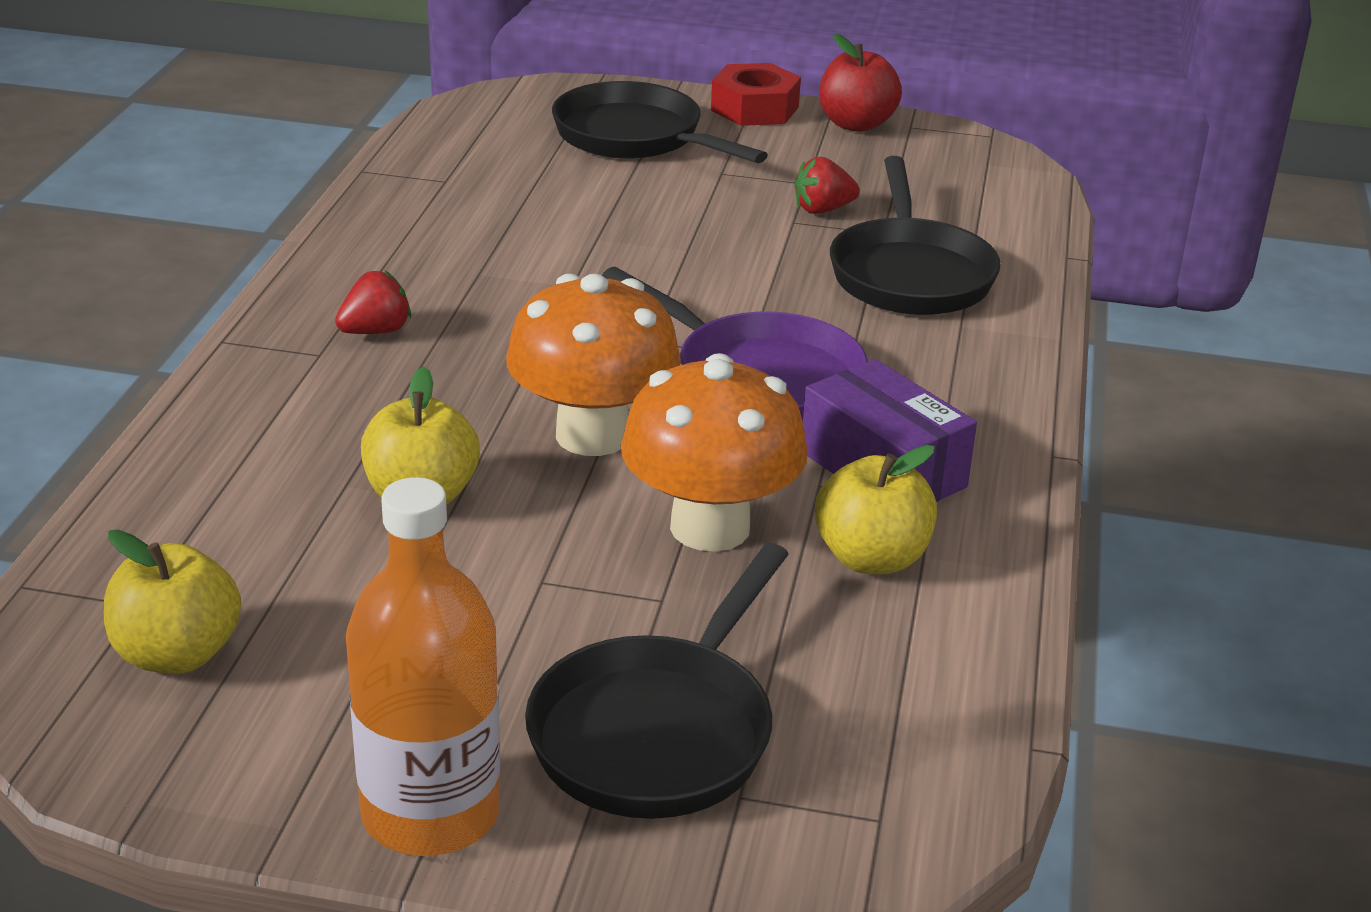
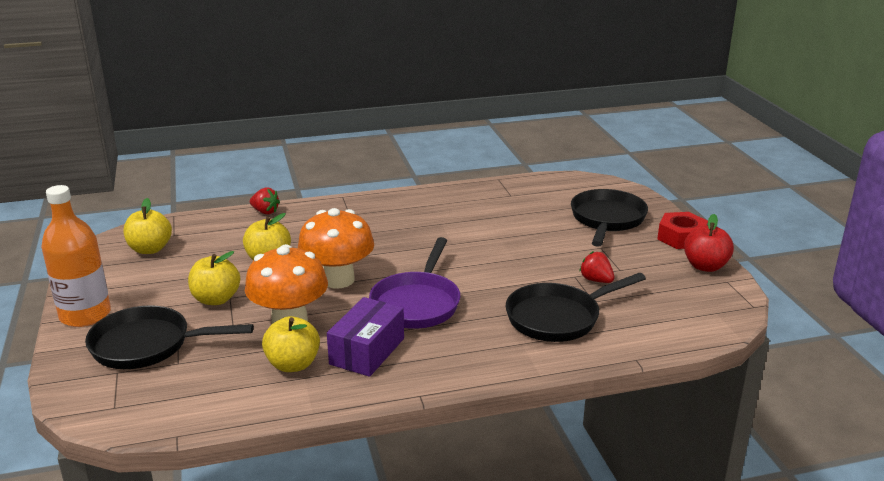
camera: 65 degrees right, 5 degrees down
(376, 331) = (375, 218): red strawberry -> red strawberry (265, 212)
(534, 600) = (216, 299): none -> yellow apple

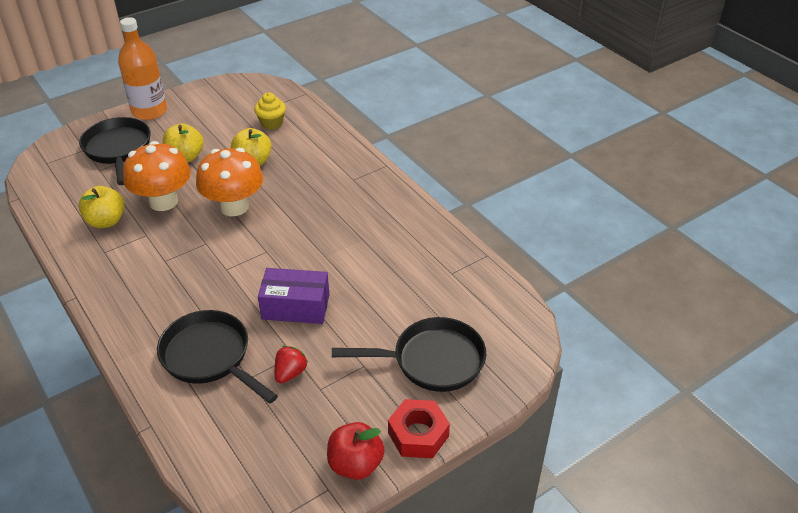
camera: 70 degrees right, 15 degrees up
(150, 249) = (248, 103): yellow apple -> none
(207, 241) = (271, 123): none -> yellow cupcake
(265, 212) = (334, 134): red strawberry -> none
(367, 351) = (130, 253): purple box -> purple box (295, 307)
(417, 303) = (209, 261): purple pan -> none

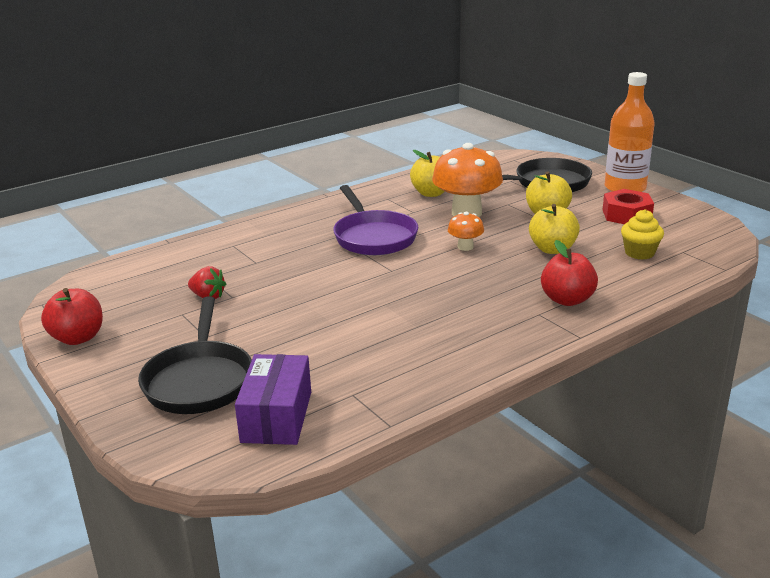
camera: 90 degrees right, 15 degrees down
(194, 262) = (373, 237): none -> purple pan
(210, 357) = (240, 257): black pan -> none
(234, 207) = (465, 247): orange mushroom -> orange mushroom, size x0.48
(295, 307) = (302, 292): purple box -> purple box (276, 417)
(335, 164) = (567, 300): none -> red apple
(418, 434) = (96, 373): red nut -> red nut (626, 215)

